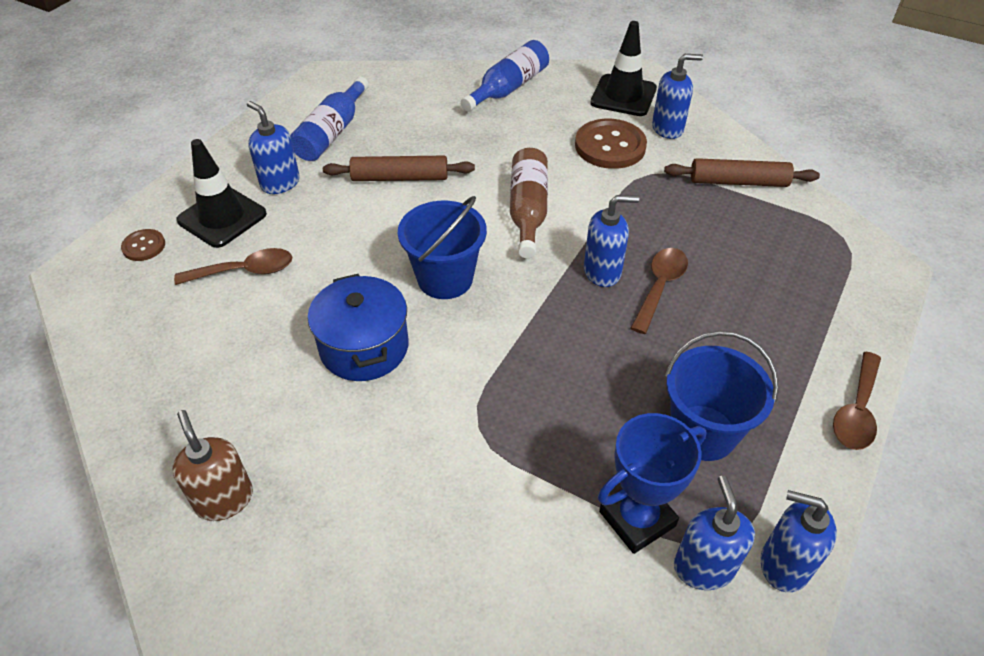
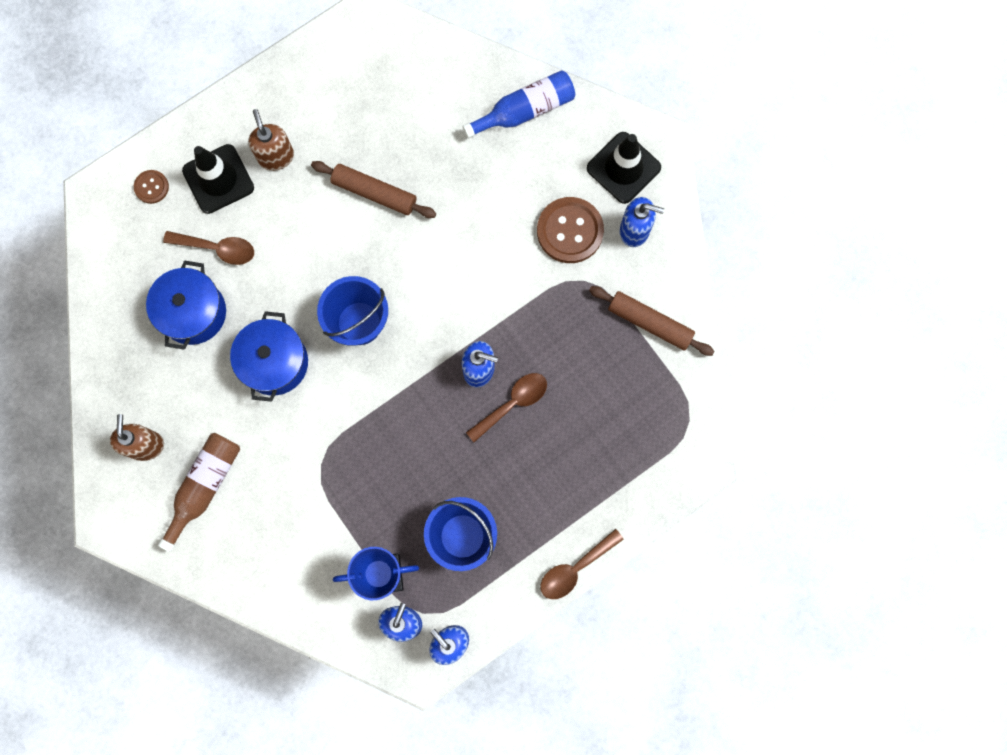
camera: 25 degrees right, 30 degrees up
(238, 336) = (193, 312): none -> blue pot
(280, 183) = (276, 156): blue soap dispenser -> brown soap dispenser
(332, 133) = (342, 107): blue bottle -> none
(528, 211) = (458, 278): brown bottle -> brown bottle (204, 486)

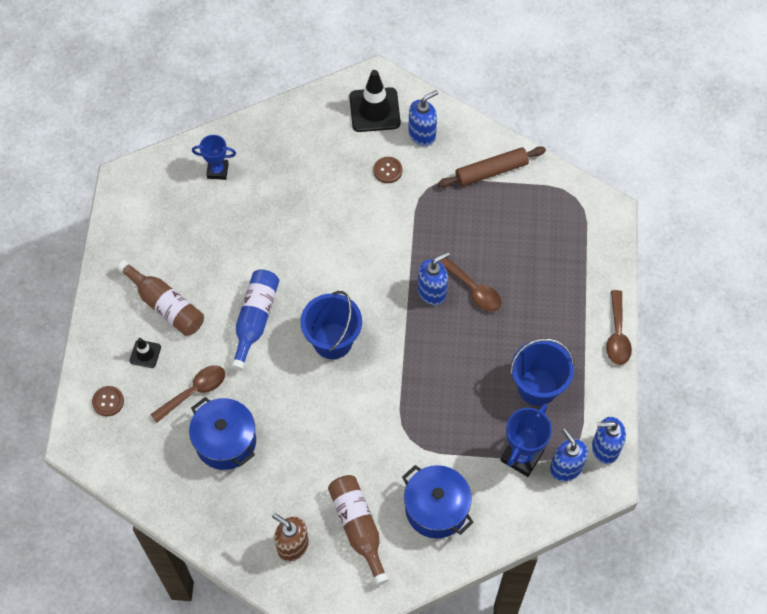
camera: 50 degrees left, 15 degrees down
(218, 179) = (145, 354): black traffic cone -> black traffic cone, size x0.51
(275, 362) = (311, 415): blue pot -> blue pot (436, 509)
(276, 156) = (165, 305): brown soap dispenser -> brown bottle
(374, 193) = (250, 264): brown rolling pin -> none
(442, 87) = (217, 171): none -> blue trophy
(512, 403) = (473, 289): brown spoon -> brown spoon turned 135 degrees clockwise
(525, 110) = (282, 136): blue bottle -> blue bottle (255, 320)
(570, 231) = (387, 170): brown button -> brown button, size x0.51

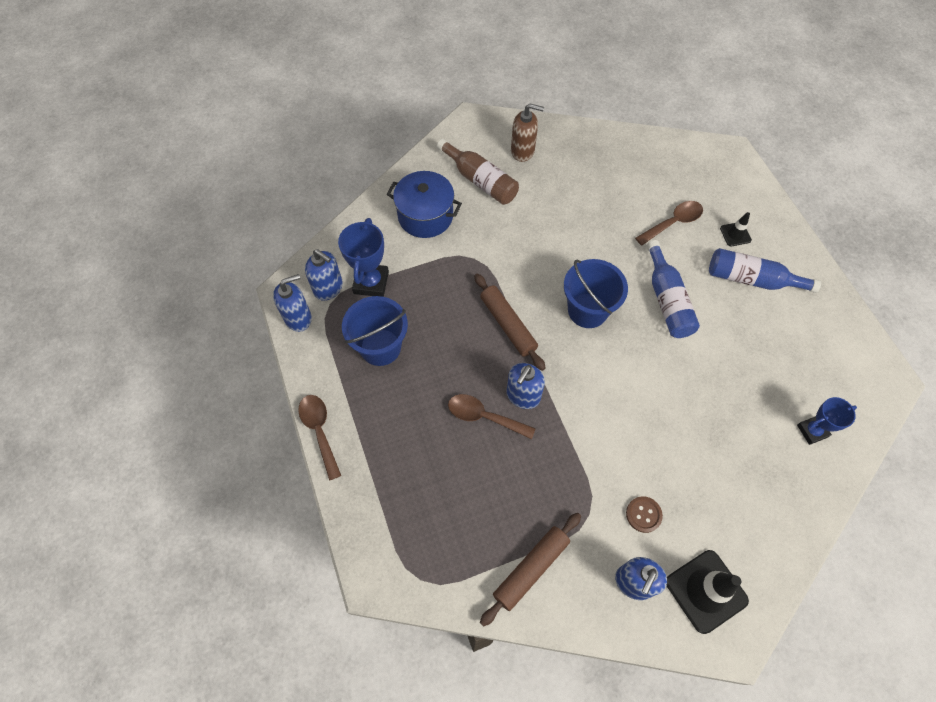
camera: 155 degrees right, 0 degrees up
(108, 401) = (733, 189): brown button -> none
(165, 305) = (751, 279): brown bottle -> blue bottle
(194, 391) = (673, 223): brown spoon -> brown spoon turned 150 degrees counterclockwise
(225, 441) = (621, 197): blue pot -> none
(412, 358) = (508, 325): none -> brown rolling pin

